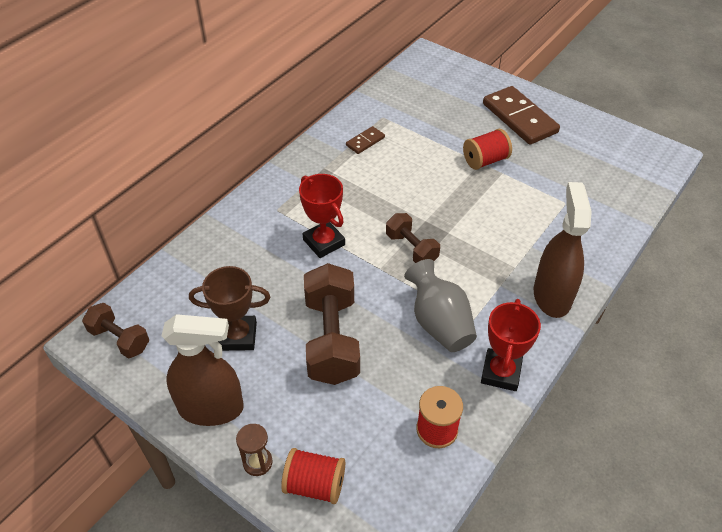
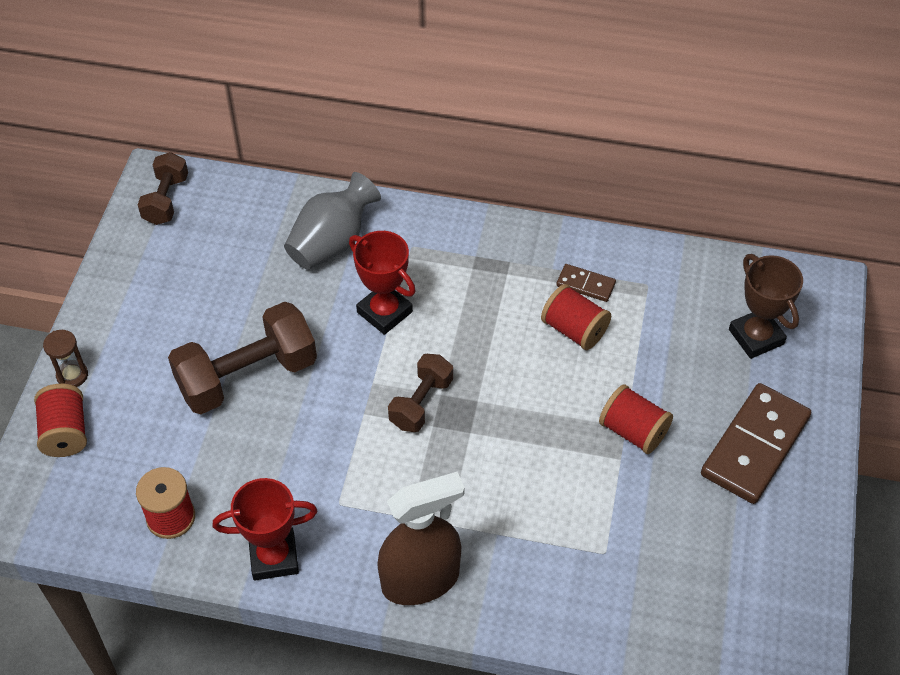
camera: 65 degrees right, 5 degrees up
(211, 408) = (117, 311): brown spray bottle -> none
(238, 336) = (213, 293): brown trophy -> brown trophy (756, 337)
(324, 242) = (384, 312): red trophy -> red trophy turned 75 degrees counterclockwise
(396, 158) = (574, 329): none -> red spool
(439, 323) = (318, 471): grey vase -> grey vase (332, 242)

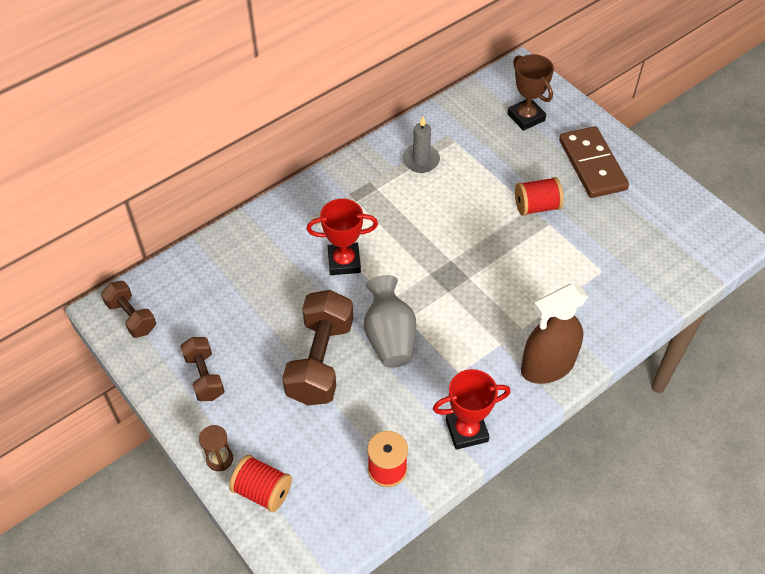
camera: 50 degrees left, 0 degrees up
(274, 557) = (466, 430): red trophy -> red trophy turned 45 degrees clockwise
(332, 242) = (264, 253): grey vase -> grey vase (389, 337)
(421, 403) = (426, 287): brown dumbbell -> brown dumbbell (204, 376)
(421, 580) = (547, 366): brown spray bottle -> brown spray bottle turned 135 degrees counterclockwise
(574, 329) = (446, 186): red spool -> none
(585, 284) = (420, 160): brown domino -> grey candle
(756, 337) = (526, 117): brown trophy -> brown trophy turned 45 degrees clockwise

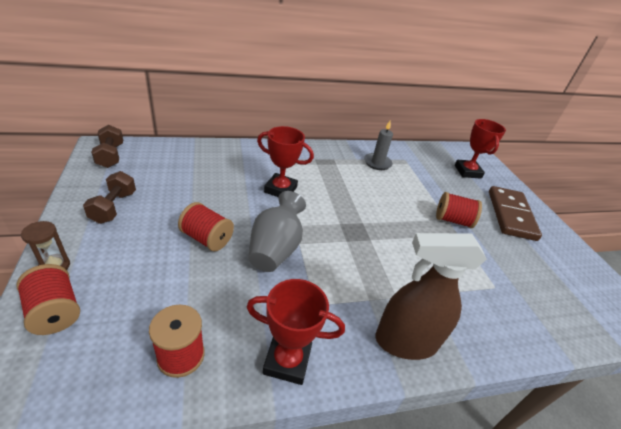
camera: 20 degrees right, 15 degrees down
(320, 361) = (207, 238): brown dumbbell -> red spool
(526, 117) = (467, 172): brown trophy -> red trophy

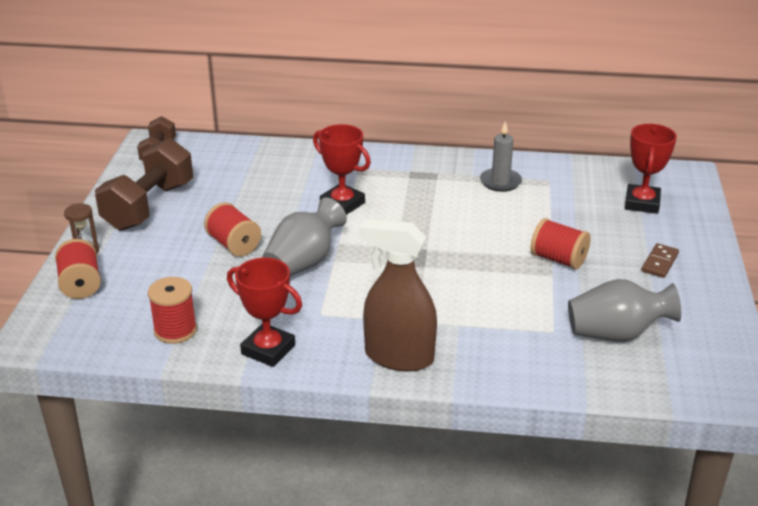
camera: 25 degrees right, 5 degrees down
(114, 207) = (149, 206): brown dumbbell -> brown dumbbell, size x1.75
(511, 215) = (660, 262): brown domino -> brown domino, size x0.48
(534, 281) = (616, 334): none -> grey vase

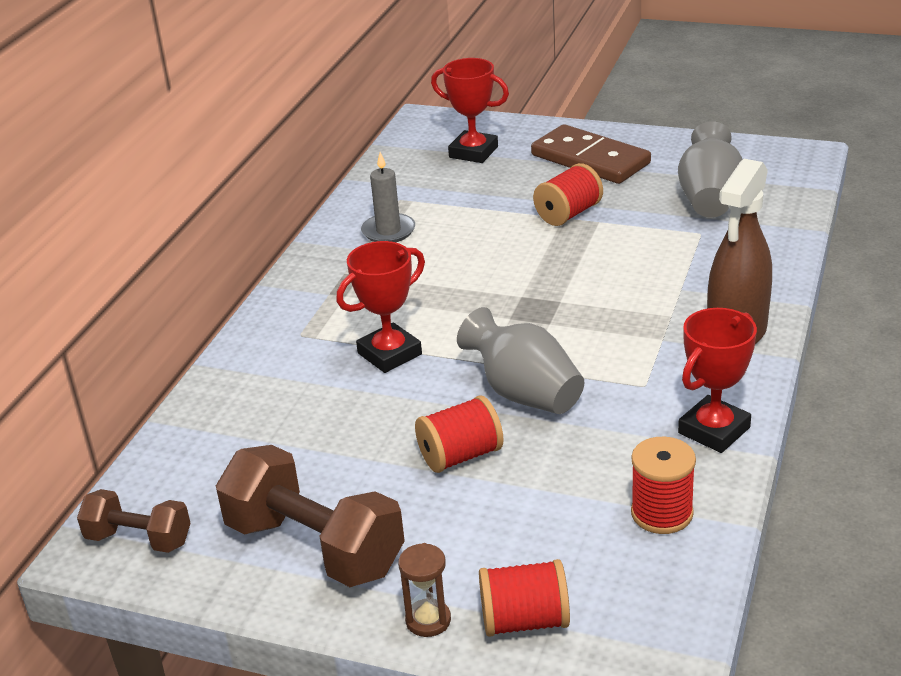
camera: 75 degrees left, 0 degrees up
(660, 262) = (590, 159): brown domino -> brown domino, size x2.10

